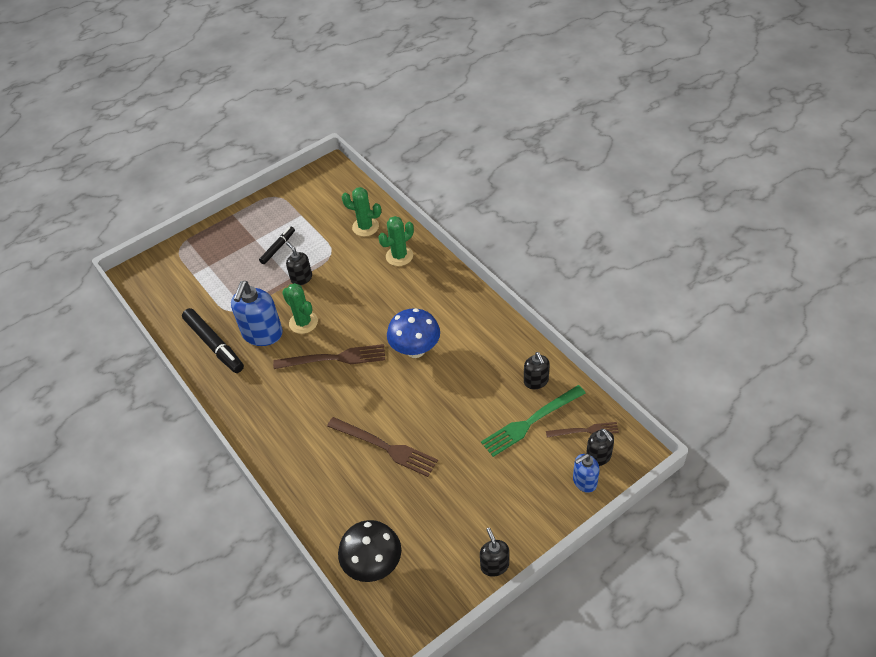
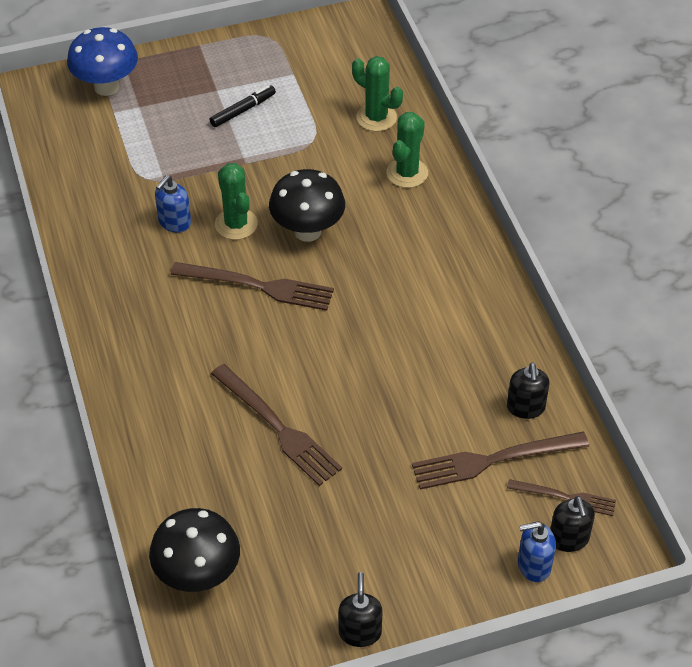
camera: 15 degrees right, 0 degrees up
(214, 345) = (105, 217): black marker -> none
(262, 334) = (174, 222): blue soap dispenser -> blue soap dispenser, size x0.57
(301, 278) = (258, 162): black soap dispenser -> none
(351, 312) = (307, 231): none -> black mushroom
(399, 256) = (407, 173): green cactus -> green cactus turned 45 degrees counterclockwise
(415, 350) = (374, 310): blue mushroom -> blue mushroom (106, 87)
(530, 422) = (493, 460): green fork -> brown fork

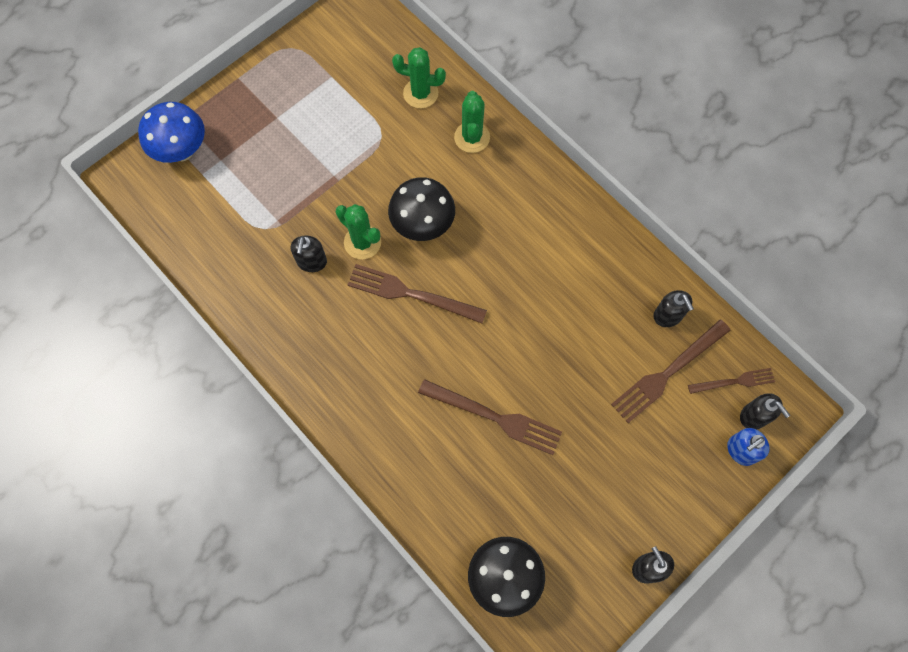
camera: 25 degrees left, 20 degrees up
(174, 222) = (311, 262): blue soap dispenser -> black soap dispenser
(243, 110) = (309, 129): black marker -> none
(258, 286) = (411, 294): brown fork -> brown fork turned 150 degrees counterclockwise

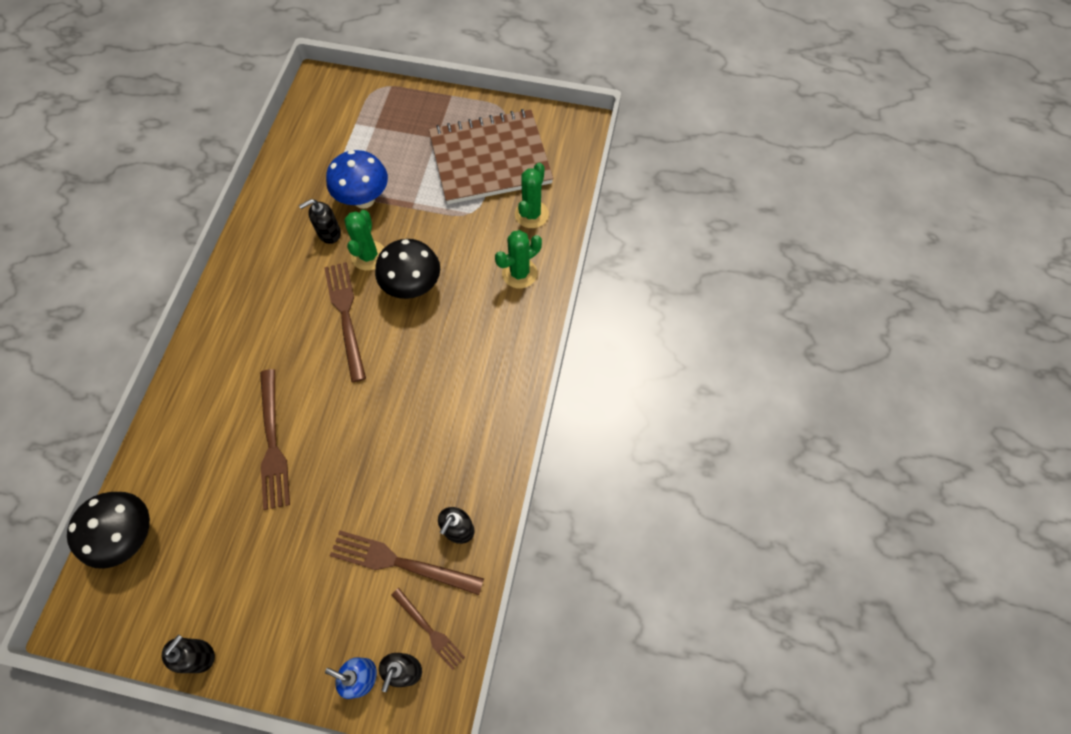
camera: 55 degrees right, 5 degrees down
(182, 151) = (365, 101): blue mushroom -> blue mushroom (364, 199)
(337, 89) = (490, 159): none -> brown notebook
(420, 93) = (531, 214): green cactus -> green cactus turned 45 degrees clockwise

